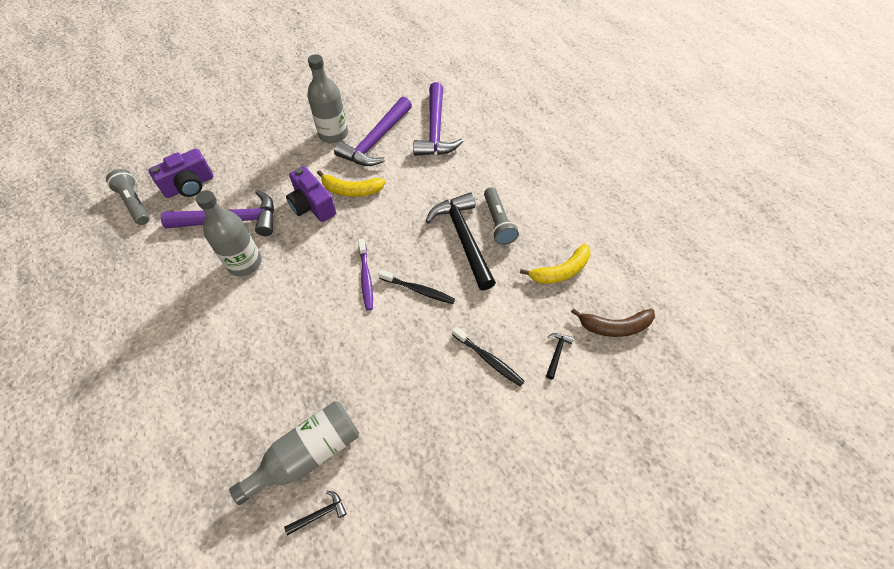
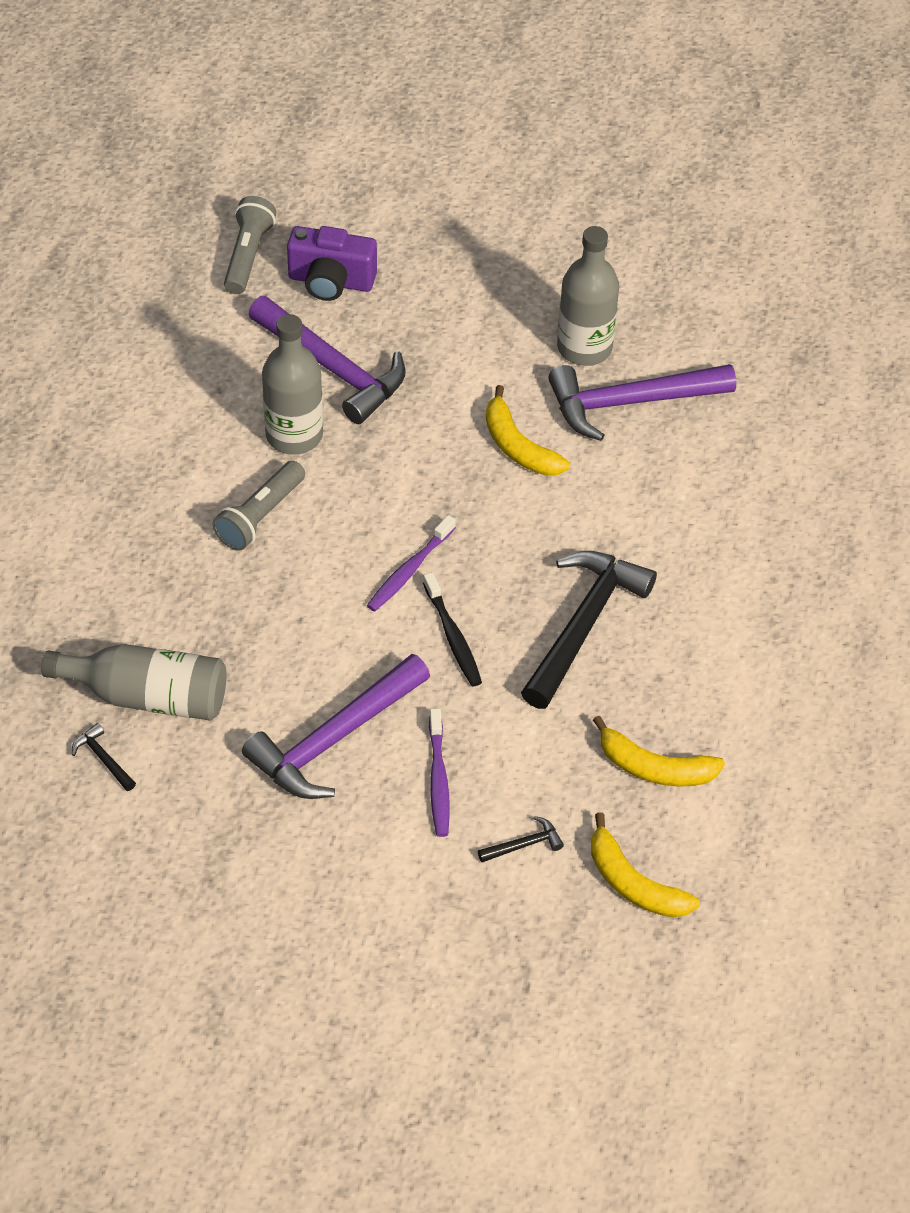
camera: 45 degrees right, 5 degrees down
(312, 206) = (447, 427): purple camera -> none
(320, 514) = (103, 758): black hammer -> black hammer turned 150 degrees counterclockwise
(435, 130) = (732, 452): purple hammer -> purple hammer (333, 739)
(489, 359) = (438, 780): black toothbrush -> purple toothbrush
(498, 222) = (653, 643): grey flashlight -> grey flashlight (260, 516)
(614, 326) = (633, 882): brown banana -> yellow banana

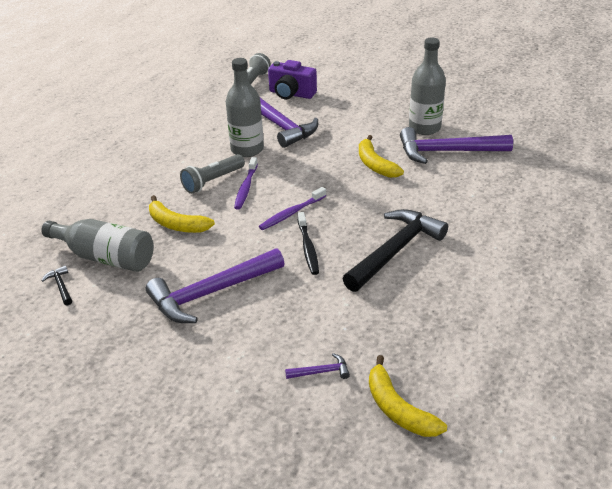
camera: 15 degrees right, 15 degrees down
(438, 780) = (272, 324): purple toothbrush -> purple toothbrush (246, 188)
(524, 844) = (321, 372): black hammer -> purple hammer
(654, 767) = (428, 335): yellow banana -> yellow banana (176, 224)

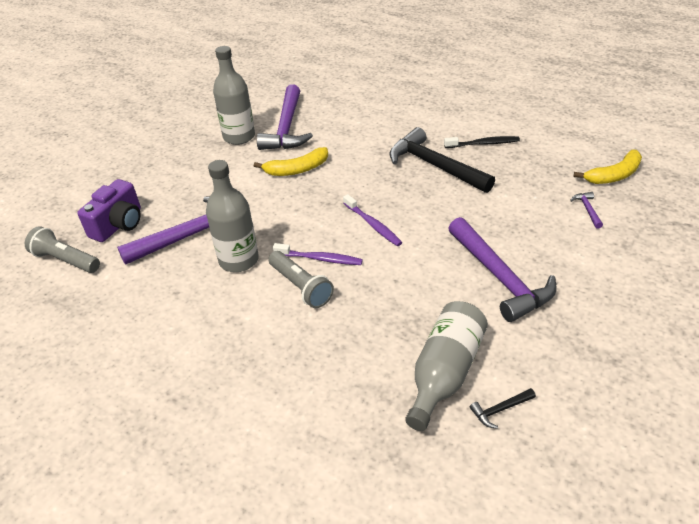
camera: 85 degrees left, 5 degrees up
(176, 224) = (383, 313): yellow banana -> none
(308, 248) = (430, 214): black toothbrush -> black toothbrush (483, 144)

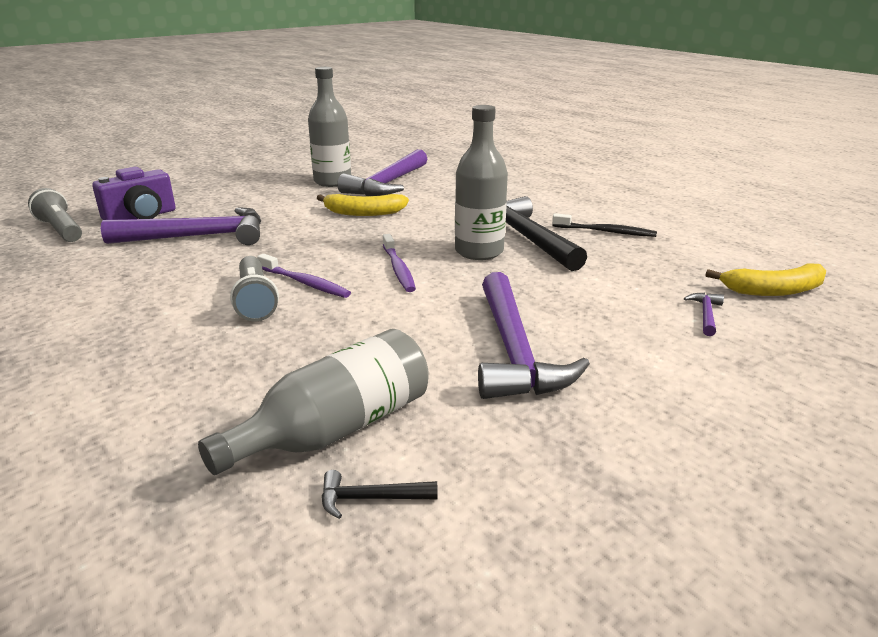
camera: 20 degrees right, 15 degrees down
(238, 260) = (218, 265): grey bottle -> grey bottle (479, 251)

